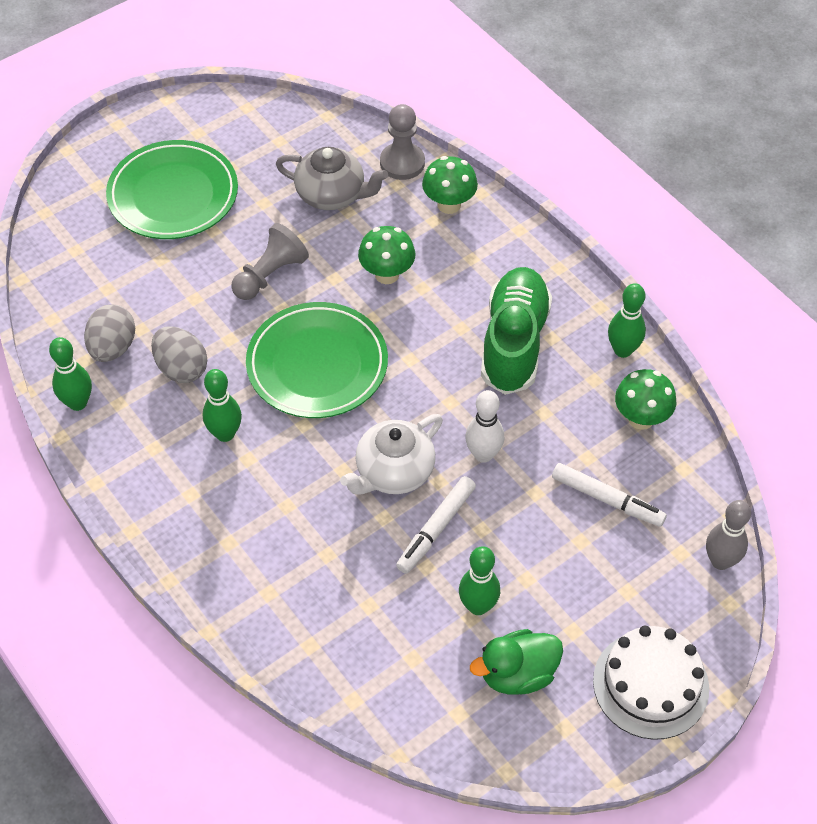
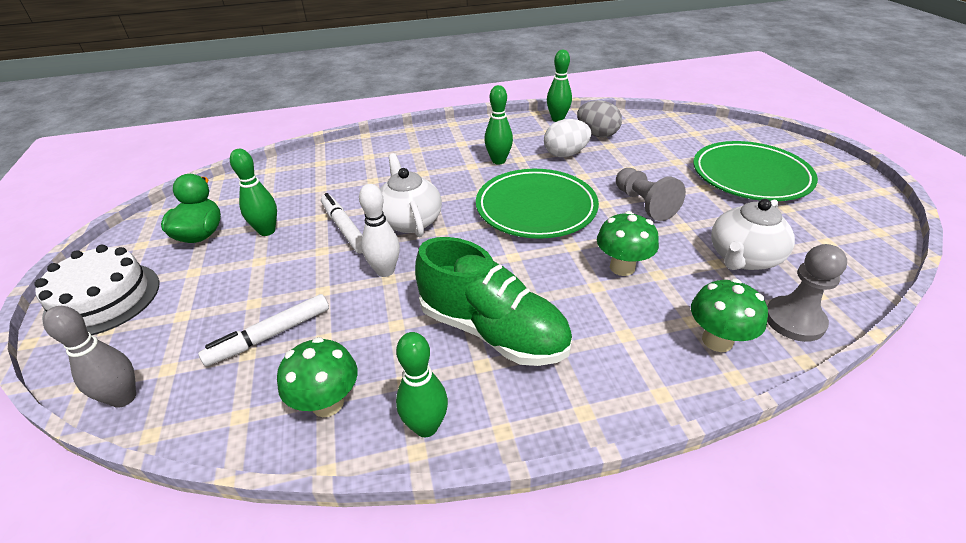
camera: 115 degrees right, 15 degrees down
(181, 368) = (565, 154): grey egg -> white egg
(332, 194) = (743, 258): grey teapot -> white teapot

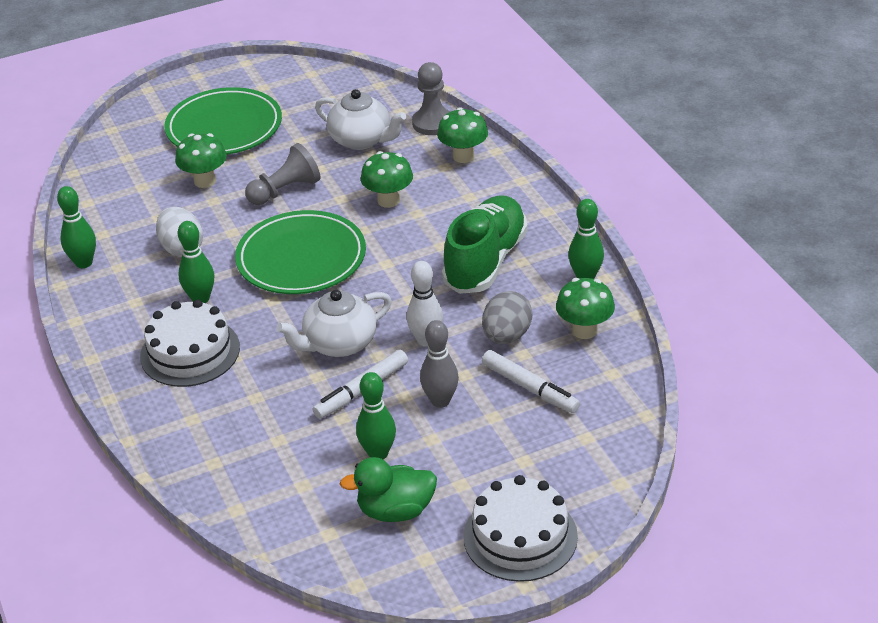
camera: 100 degrees left, 0 degrees up
(124, 398) = (623, 449): grey bowling pin -> grey bowling pin (440, 401)
(439, 156) = (190, 352): none -> white cake
(597, 134) = (129, 228): grey egg -> grey egg (506, 336)
(660, 165) = (205, 181): none -> green mushroom

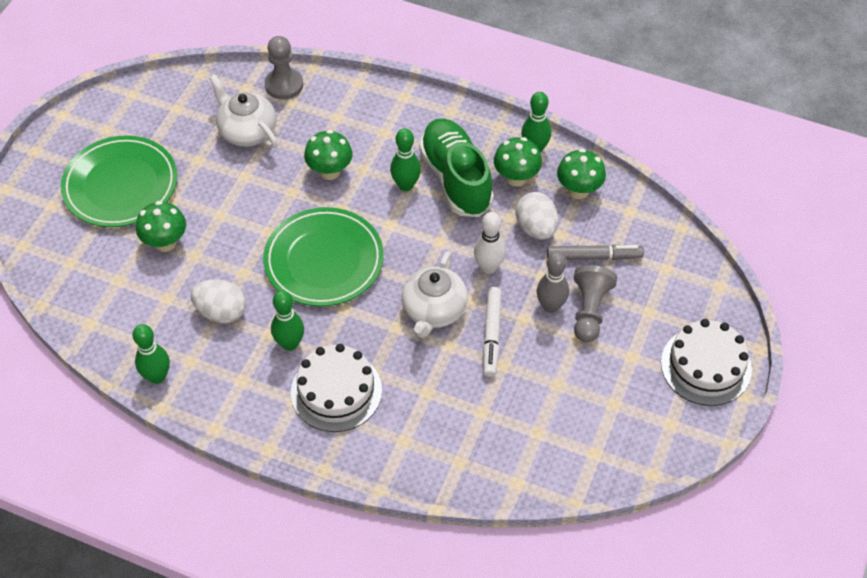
camera: 45 degrees left, 15 degrees up
(285, 190) = (241, 211): grey pawn -> grey pawn (589, 311)
(362, 140) = (247, 131): white teapot -> white teapot turned 120 degrees counterclockwise
(378, 453) = (557, 373): green bowling pin -> green bowling pin (406, 185)
(395, 510) = (615, 405): green duck -> none
(463, 156) = (340, 101): green mushroom -> green mushroom (516, 178)
(506, 336) = (536, 228): grey egg -> white egg
(530, 388) = (594, 257): white marker -> grey marker

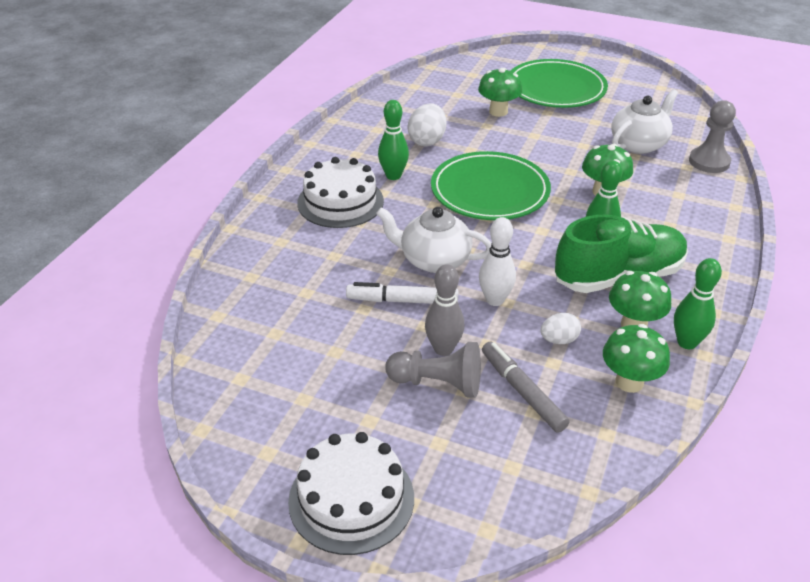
camera: 90 degrees right, 15 degrees down
(157, 376) = (362, 116): green bowling pin -> none
(536, 228) = (559, 340): white egg -> white egg, size x0.63
(594, 257) = (522, 391): grey marker -> grey marker turned 150 degrees clockwise

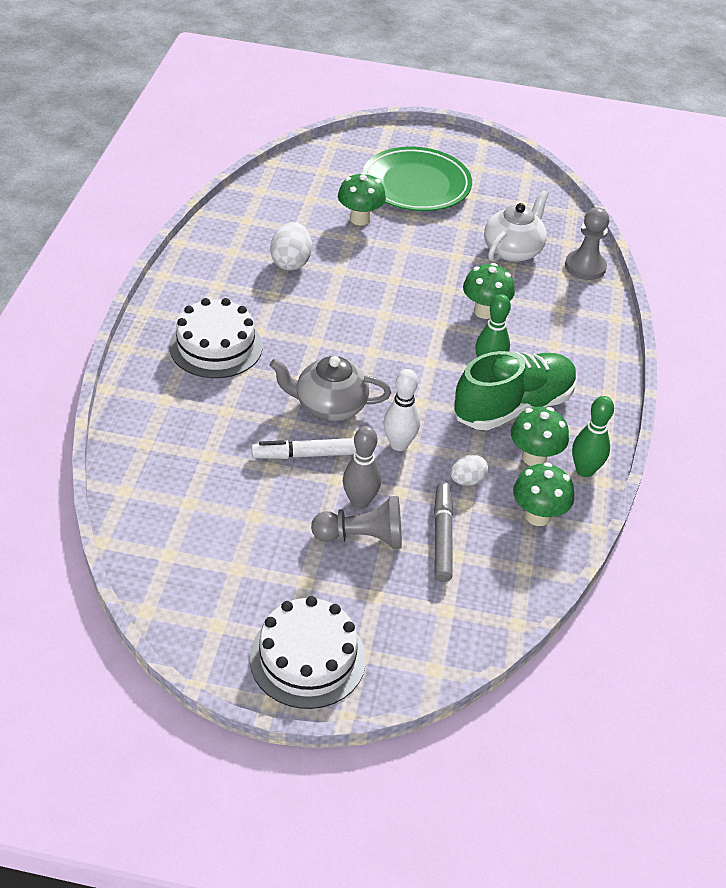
camera: 15 degrees left, 5 degrees up
(393, 176) = (265, 309): green bowling pin -> none
(433, 260) = (329, 406): white teapot -> grey teapot
(490, 191) = (370, 320): green plate -> none
(522, 391) = (442, 537): grey marker -> grey marker turned 45 degrees clockwise

